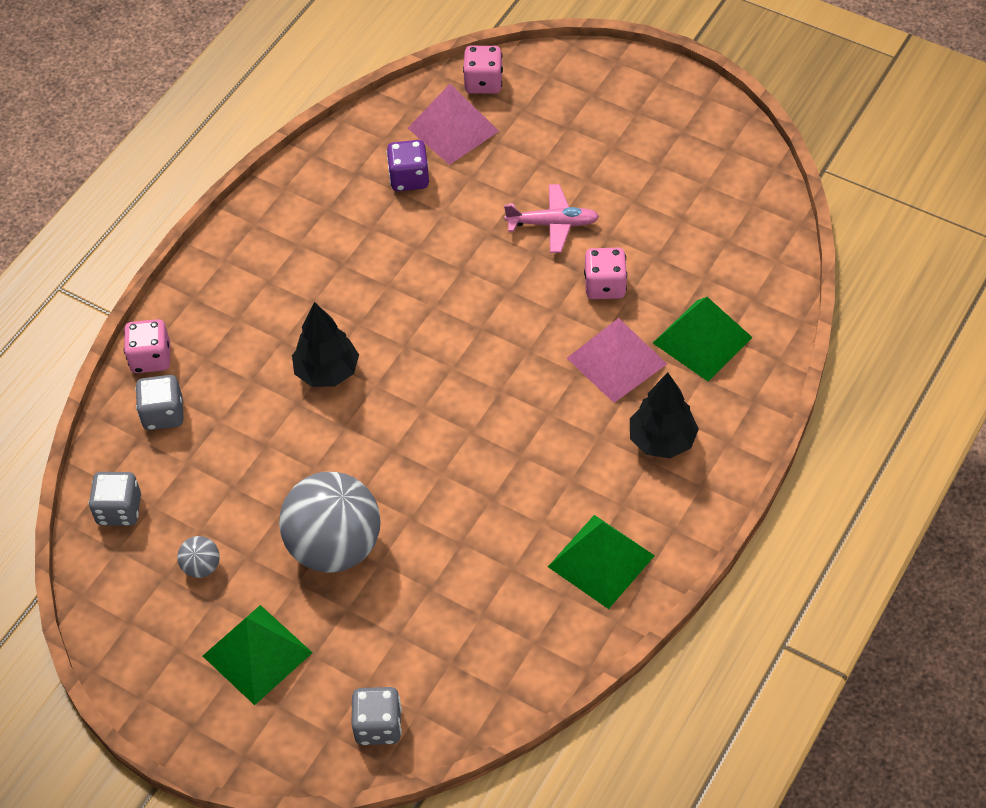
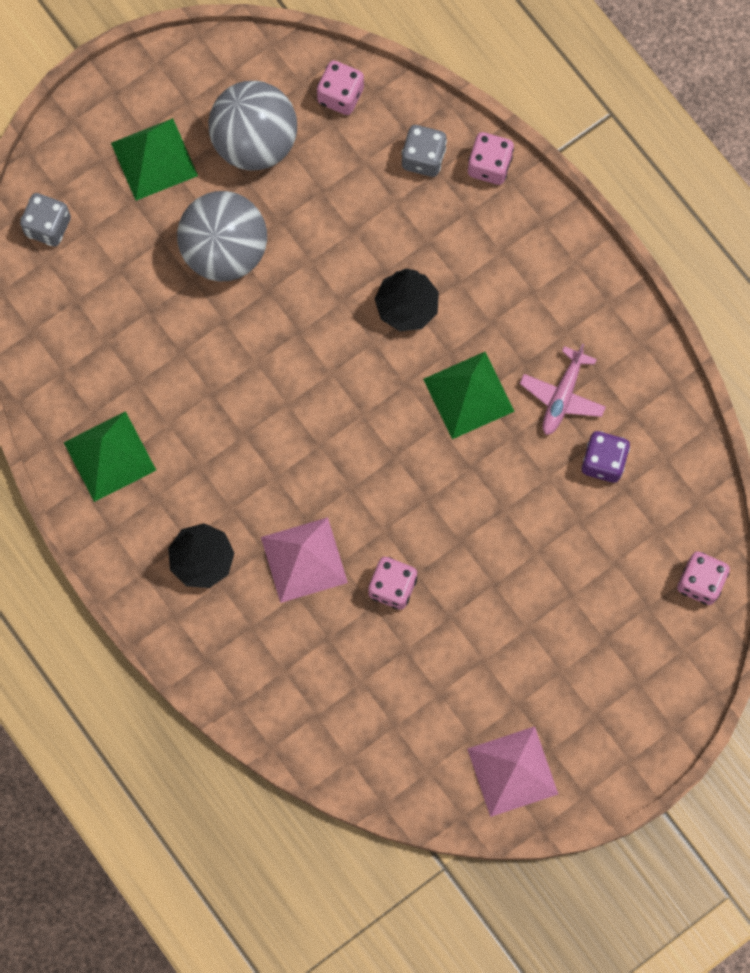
camera: 110 degrees right, 20 degrees up
(119, 510) = (340, 95): grey dice -> pink dice
(201, 566) = (255, 142): grey ball -> grey ball, size x2.39
(453, 129) = (649, 527): pink pyramid -> pink pyramid (512, 771)
(553, 224) = (487, 572): pink plane -> pink plane (562, 396)
(702, 340) = (291, 646): green pyramid -> green pyramid (468, 395)

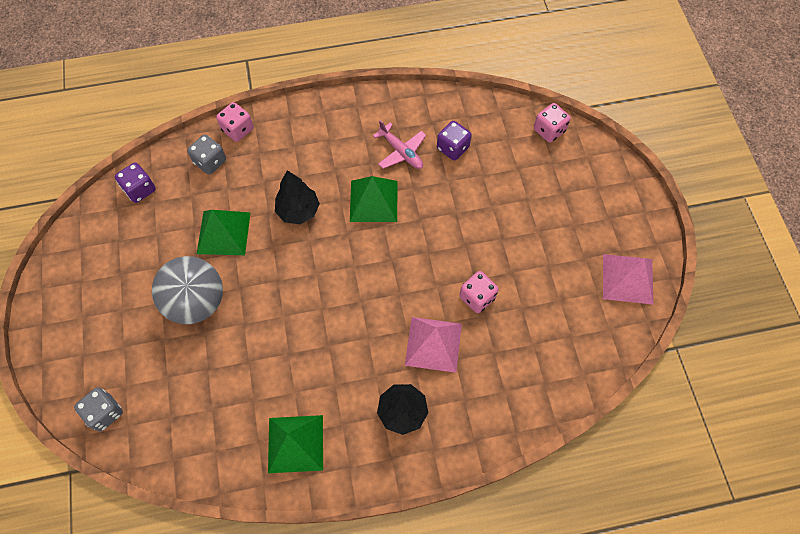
camera: 65 degrees left, 10 degrees down
(154, 159) = (105, 319): green pyramid -> green pyramid (224, 232)
(255, 142) = (136, 252): grey ball -> none
(340, 95) = (140, 189): pink dice -> purple dice

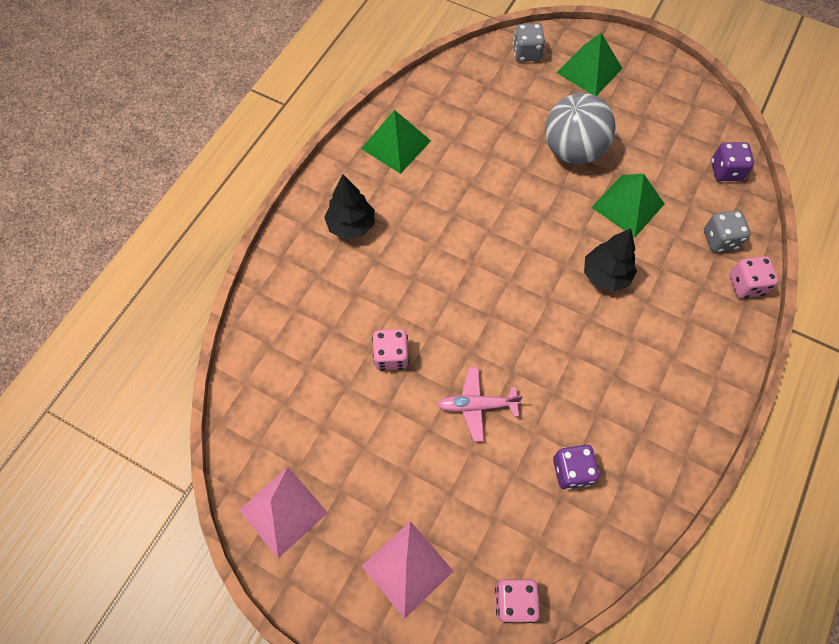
camera: 130 degrees right, 0 degrees up
(373, 201) = (566, 345): green pyramid -> green pyramid (589, 70)
(401, 152) = (606, 414): pink plane -> pink plane (476, 405)
(433, 344) = (383, 288): pink pyramid -> pink pyramid (407, 568)

